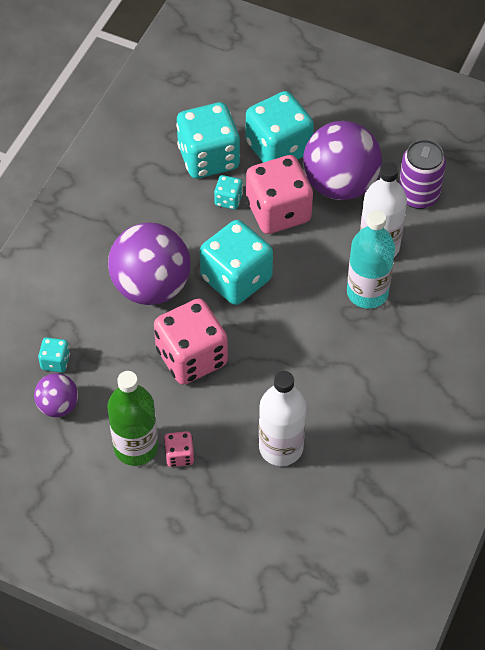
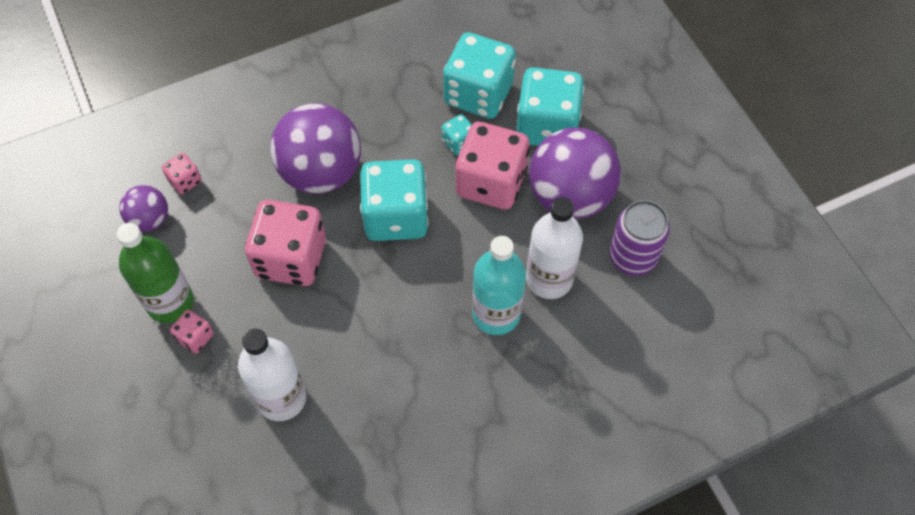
camera: 40 degrees right, 5 degrees up
(55, 362) = (185, 181): turquoise dice -> pink dice

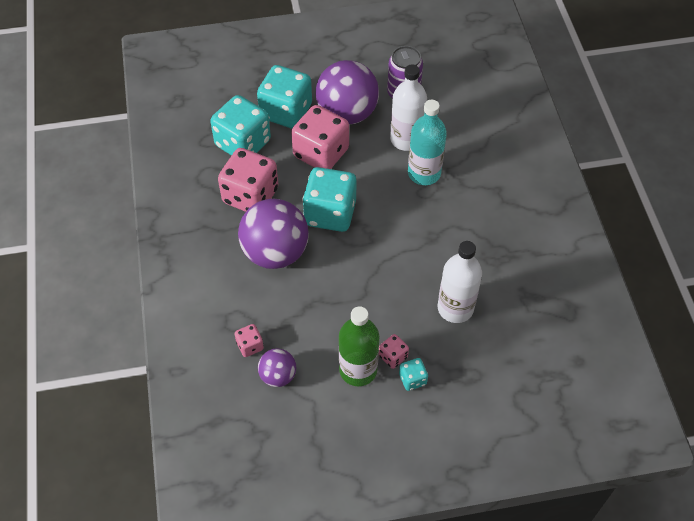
camera: 75 degrees left, 5 degrees down
(291, 258) = (344, 284): pink dice -> pink dice (250, 196)
(458, 142) = (280, 164): turquoise dice -> turquoise dice (412, 379)

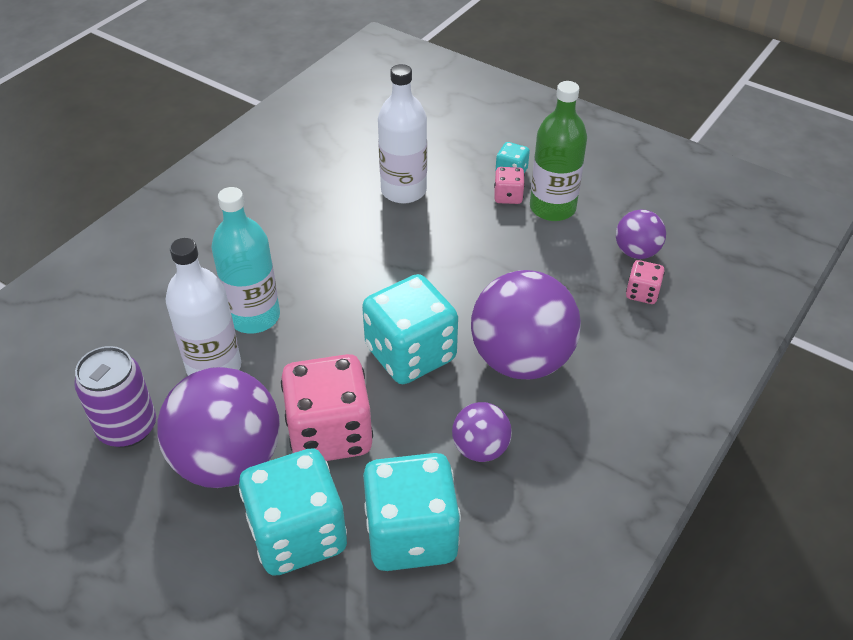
camera: 135 degrees left, 10 degrees down
(250, 196) = (480, 448): pink dice -> purple ball

